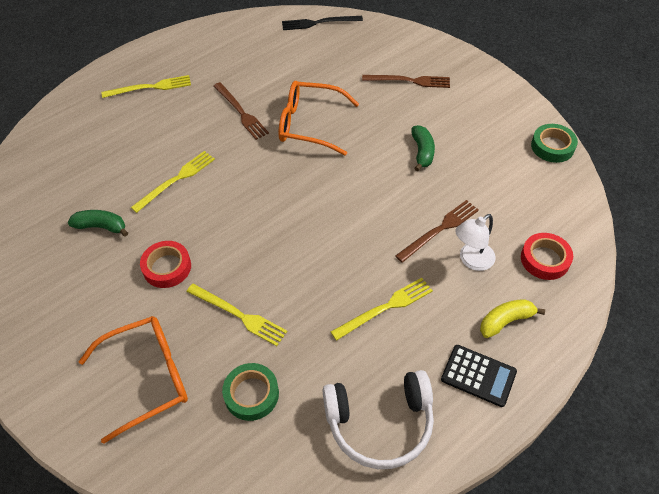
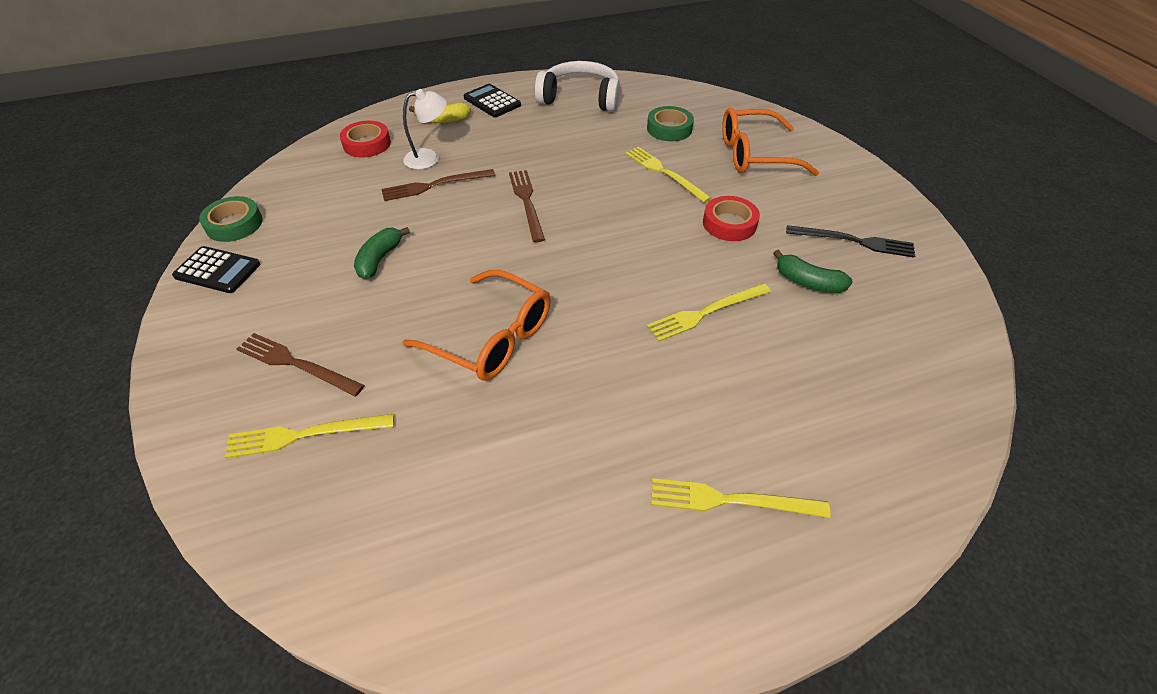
camera: 160 degrees left, 5 degrees down
(241, 112) = (582, 391): brown fork -> brown fork (526, 202)
(319, 23) = (329, 568): black fork -> black fork (854, 241)
(385, 308) = (531, 148): yellow fork -> yellow fork (305, 435)
(518, 113) = (217, 270): none -> black calculator

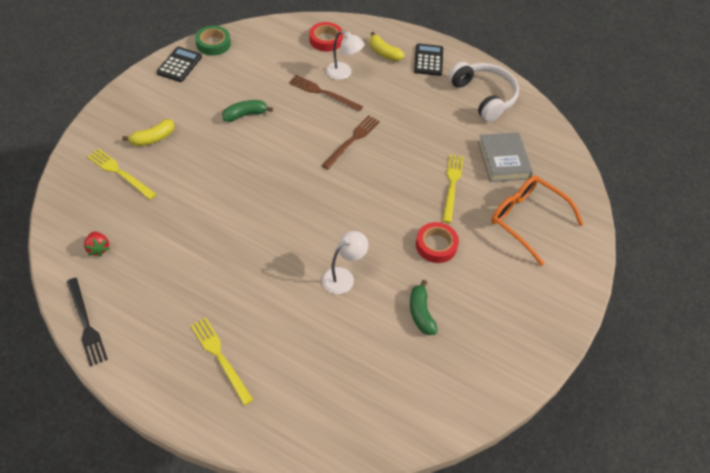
camera: 45 degrees right, 5 degrees up
(217, 270) = (179, 65): black calculator -> black calculator turned 135 degrees counterclockwise
(296, 364) = (153, 138): brown fork -> yellow banana
(407, 543) = (98, 248): none -> red strawberry
(491, 338) = (236, 197): orange glasses -> none
(669, 129) = (503, 160): green tape -> grey book
(706, 313) = (343, 276): yellow fork -> white lamp
(854, 241) = (489, 319): black fork -> black fork (86, 324)

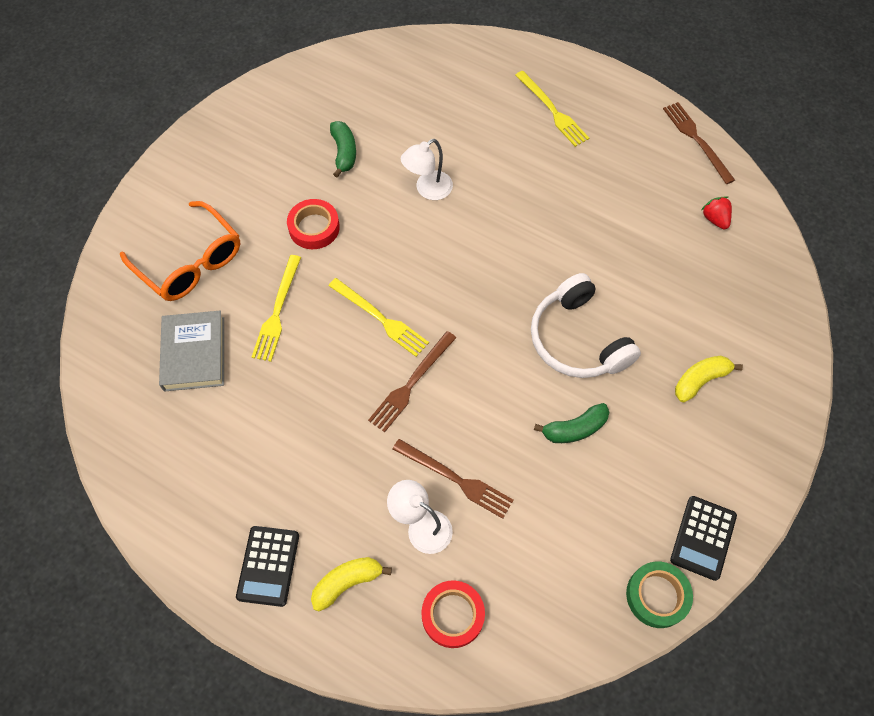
camera: 175 degrees left, 10 degrees up
(86, 324) = (696, 140): black fork -> brown fork
(120, 173) = (727, 322): yellow fork -> yellow fork (380, 318)
(384, 53) = (347, 582): yellow banana -> yellow banana turned 75 degrees counterclockwise
(484, 96) = (190, 479): white headphones -> white headphones (577, 340)

